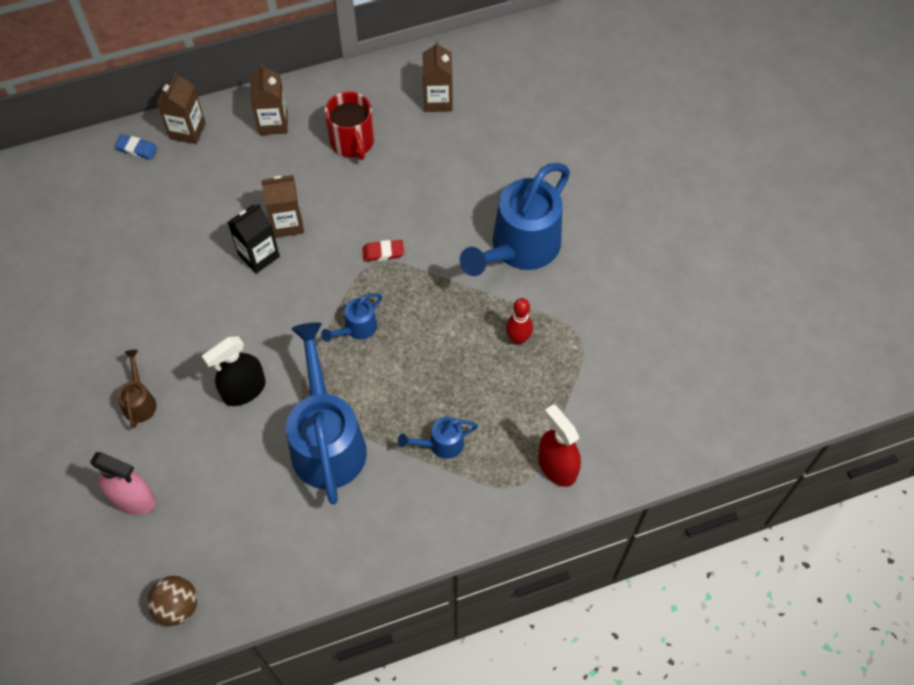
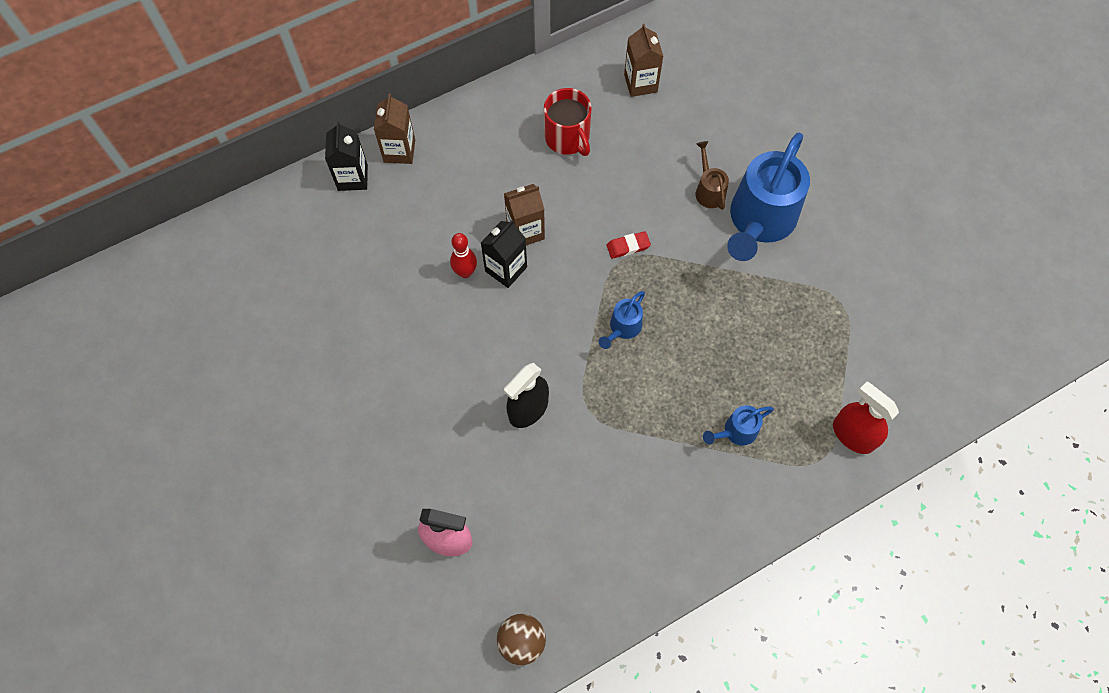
camera: 10 degrees left, 5 degrees up
(136, 149) = (352, 178): blue eraser -> black carton
(140, 401) = (427, 438): brown watering can -> brown watering can (708, 190)
(273, 123) = (483, 130): brown carton -> none
(327, 440) = (624, 446): blue watering can -> none
(518, 339) = (782, 313): red bowling pin -> red bowling pin (465, 272)

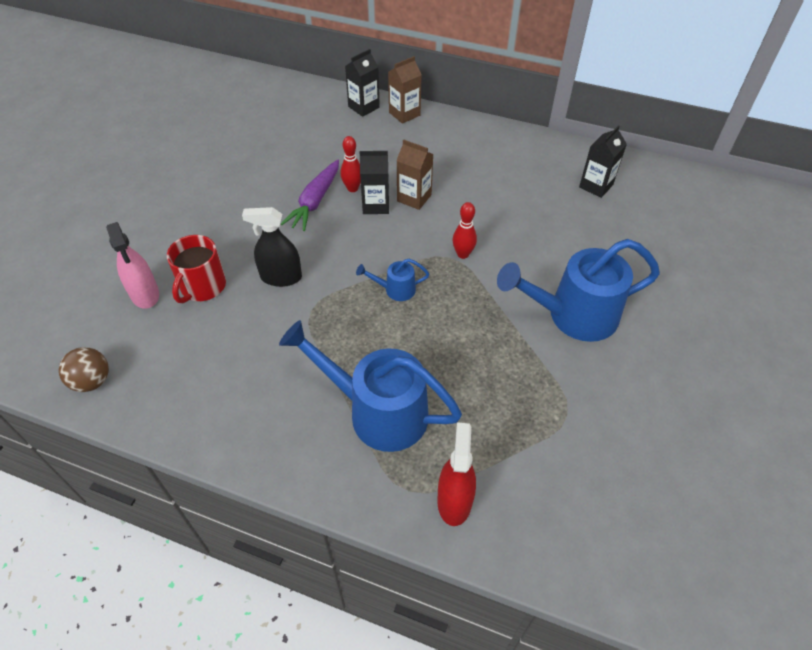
camera: 50 degrees right, 15 degrees down
(453, 316) = (315, 201): none -> purple carrot
(567, 138) = (507, 176): red mug -> red mug (202, 286)
(628, 246) = (463, 254): red eraser -> red bowling pin
(640, 83) = (596, 186): brown carton -> black carton
(708, 190) = (561, 270): brown watering can -> none
(735, 431) = (377, 411): blue watering can -> blue watering can, size x2.23

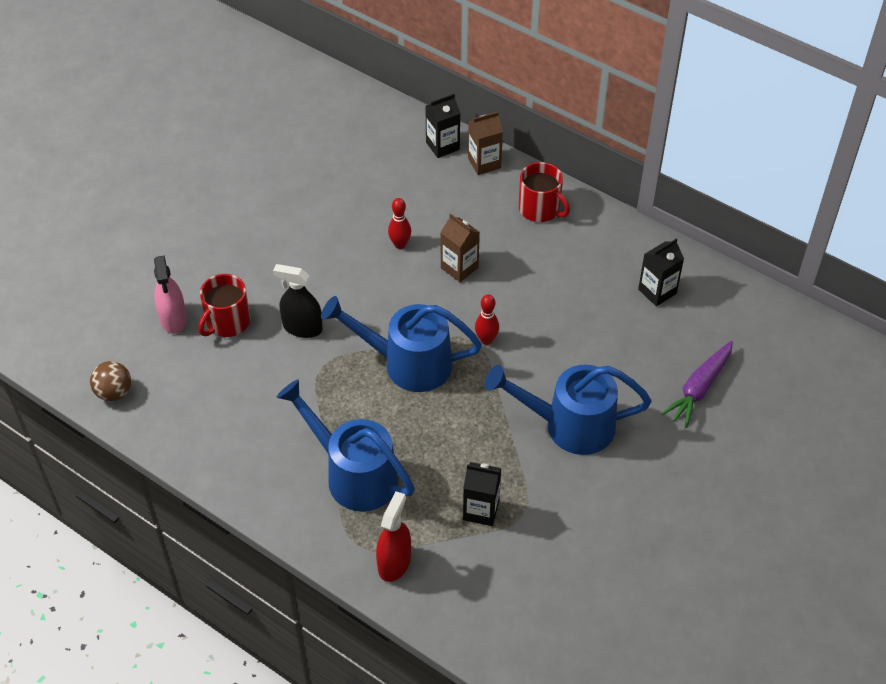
camera: 15 degrees right, 0 degrees up
(315, 201) = (358, 252): purple carrot -> purple carrot (699, 388)
(376, 205) = (417, 268): black carton -> black carton (481, 510)
(395, 290) = (407, 363): blue watering can -> blue watering can, size x2.23
(466, 140) = (540, 209): none -> red mug

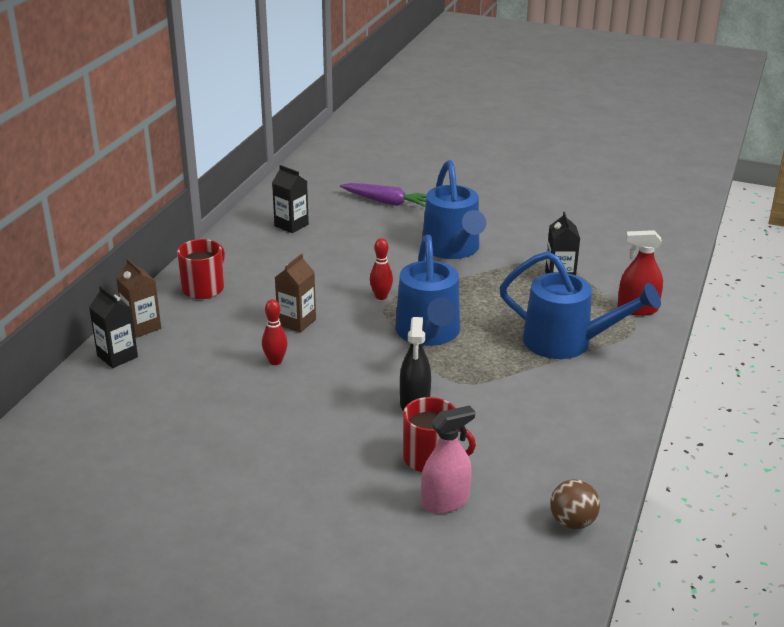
camera: 105 degrees left, 20 degrees down
(353, 473) = (567, 343): blue watering can -> blue watering can turned 90 degrees counterclockwise

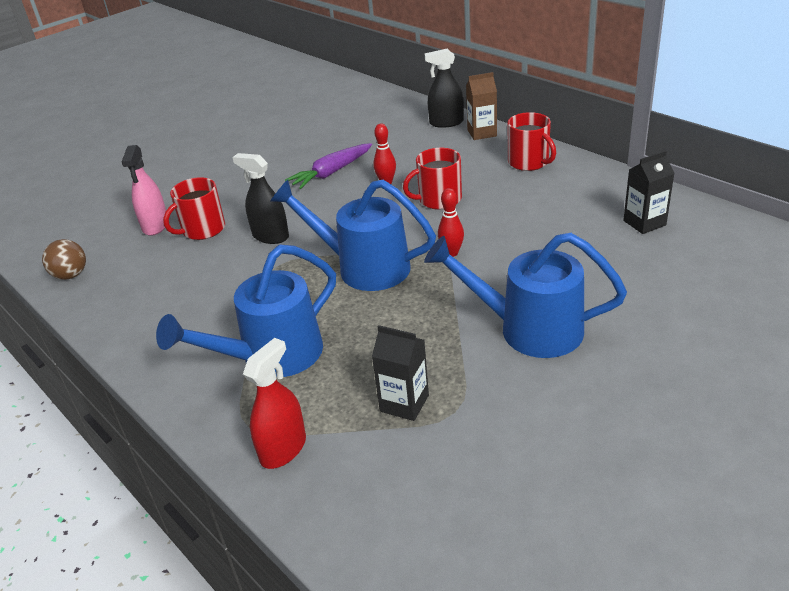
camera: 120 degrees right, 5 degrees up
(117, 356) = (446, 123): black carton -> black spray bottle
(296, 322) = (439, 199): brown carton -> red mug
(387, 202) = (690, 305): purple carrot -> purple carrot (331, 173)

